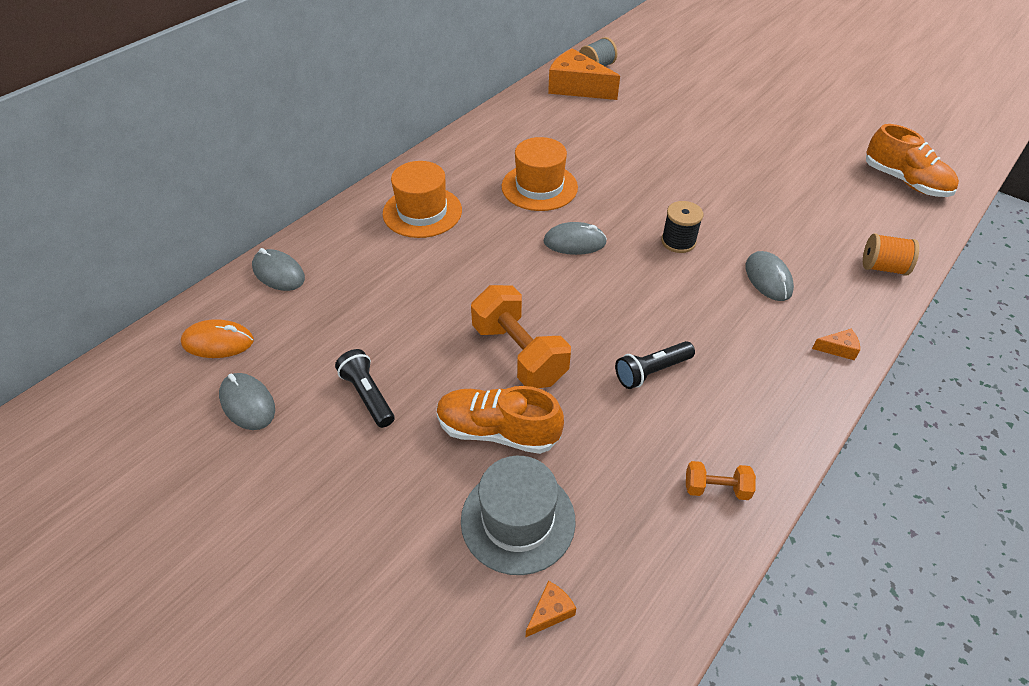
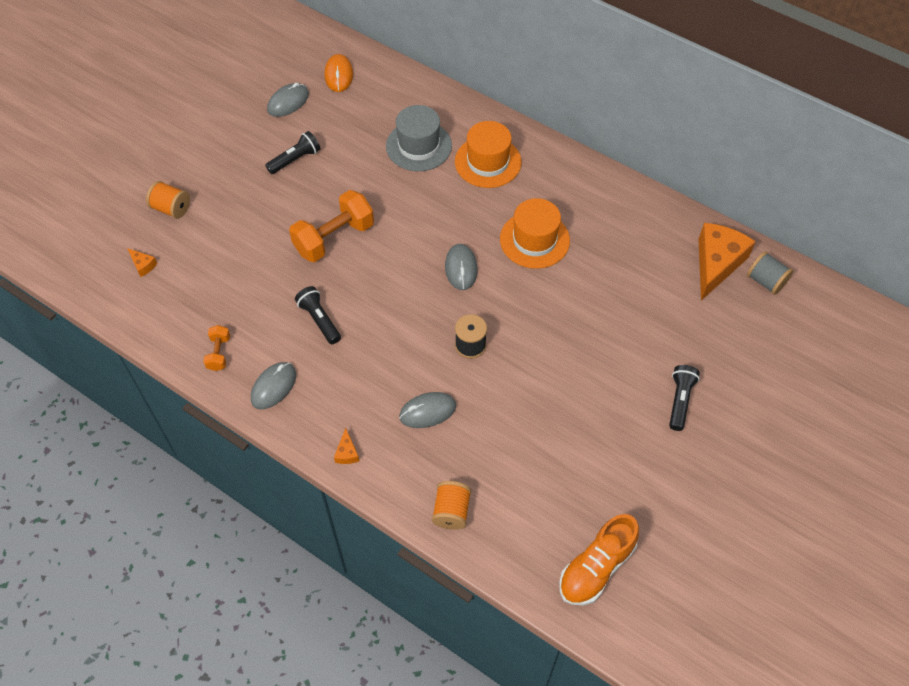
camera: 85 degrees right, 10 degrees up
(278, 273) = (407, 90): grey mouse -> grey mouse (273, 387)
(431, 570) = (171, 208): none -> orange spool
(498, 431) = (266, 231): orange shoe -> none
(518, 520) = (201, 246): grey hat -> grey hat (418, 146)
(724, 121) = (680, 400): none -> black flashlight

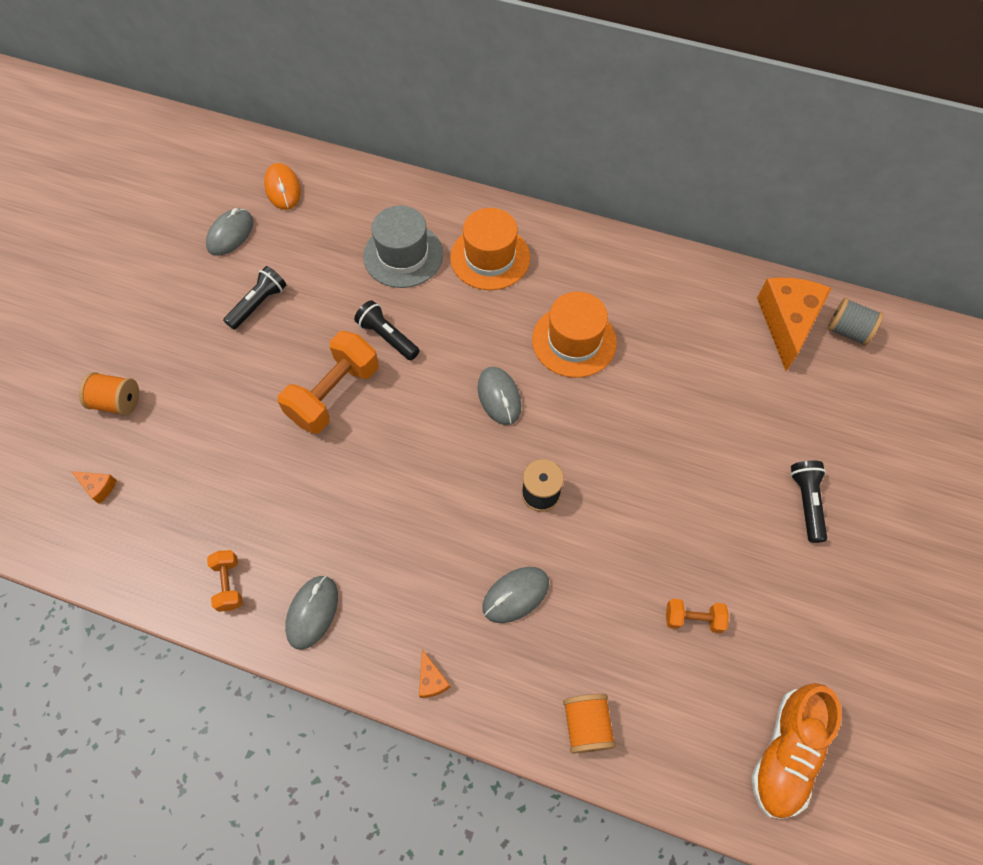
camera: 15 degrees left, 5 degrees up
(319, 319) = (345, 506): black flashlight -> black flashlight (387, 337)
(558, 460) = (693, 619): none -> orange dumbbell

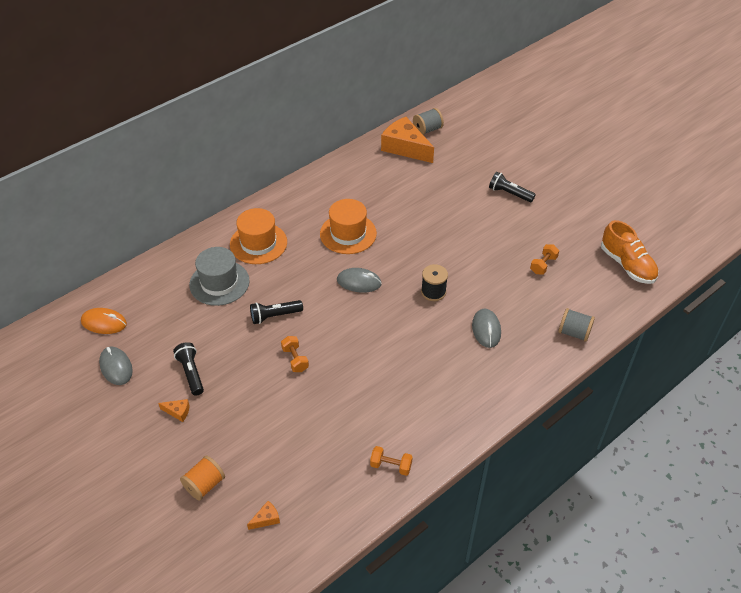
camera: 60 degrees left, 15 degrees down
(312, 612) = (437, 428): grey mouse -> none
(334, 394) = (295, 359): orange dumbbell -> orange dumbbell, size x0.50
(431, 679) = (512, 388): orange cheese -> orange cheese (178, 412)
(586, 725) = (574, 333): orange spool -> grey spool

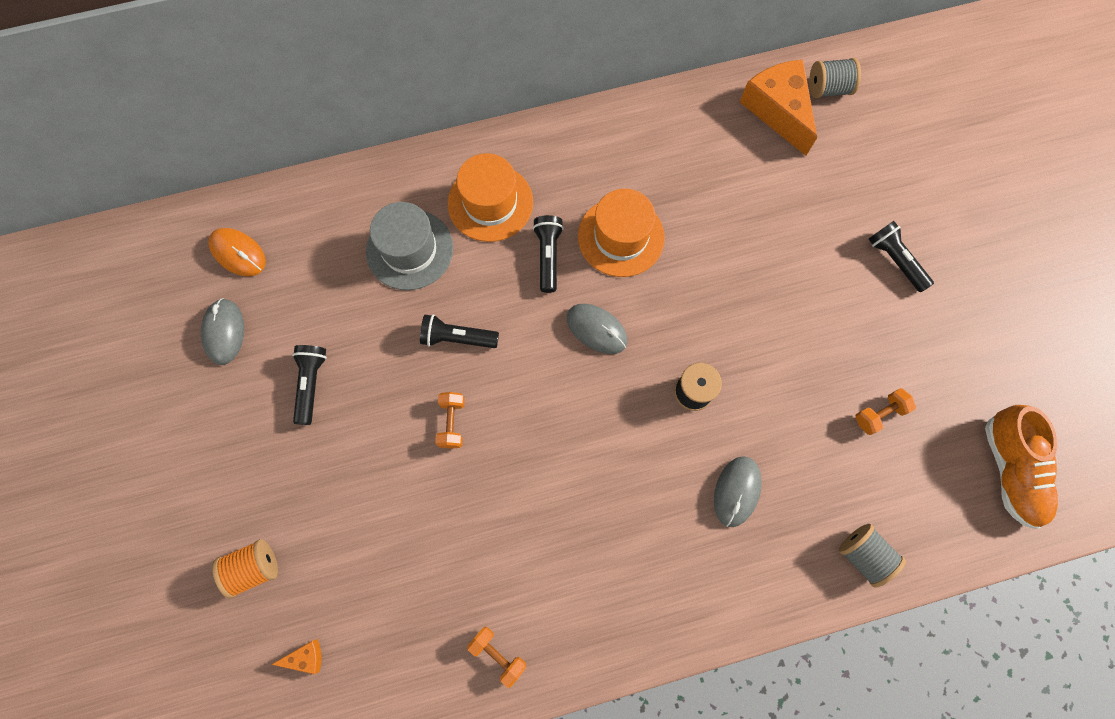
camera: 25 degrees right, 25 degrees up
(178, 412) = (269, 439): orange cheese -> none
(309, 257) = (548, 256): none -> black flashlight

